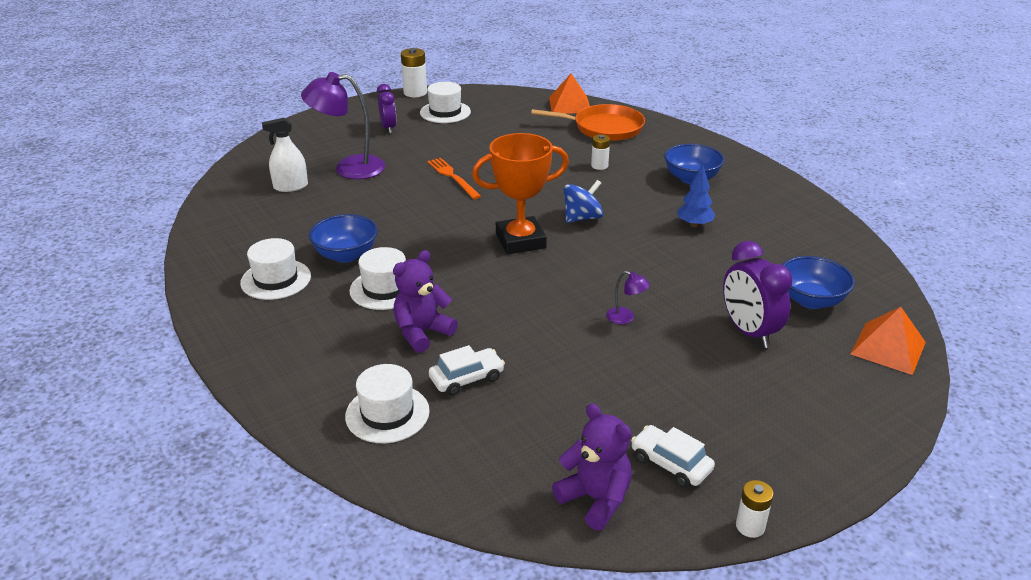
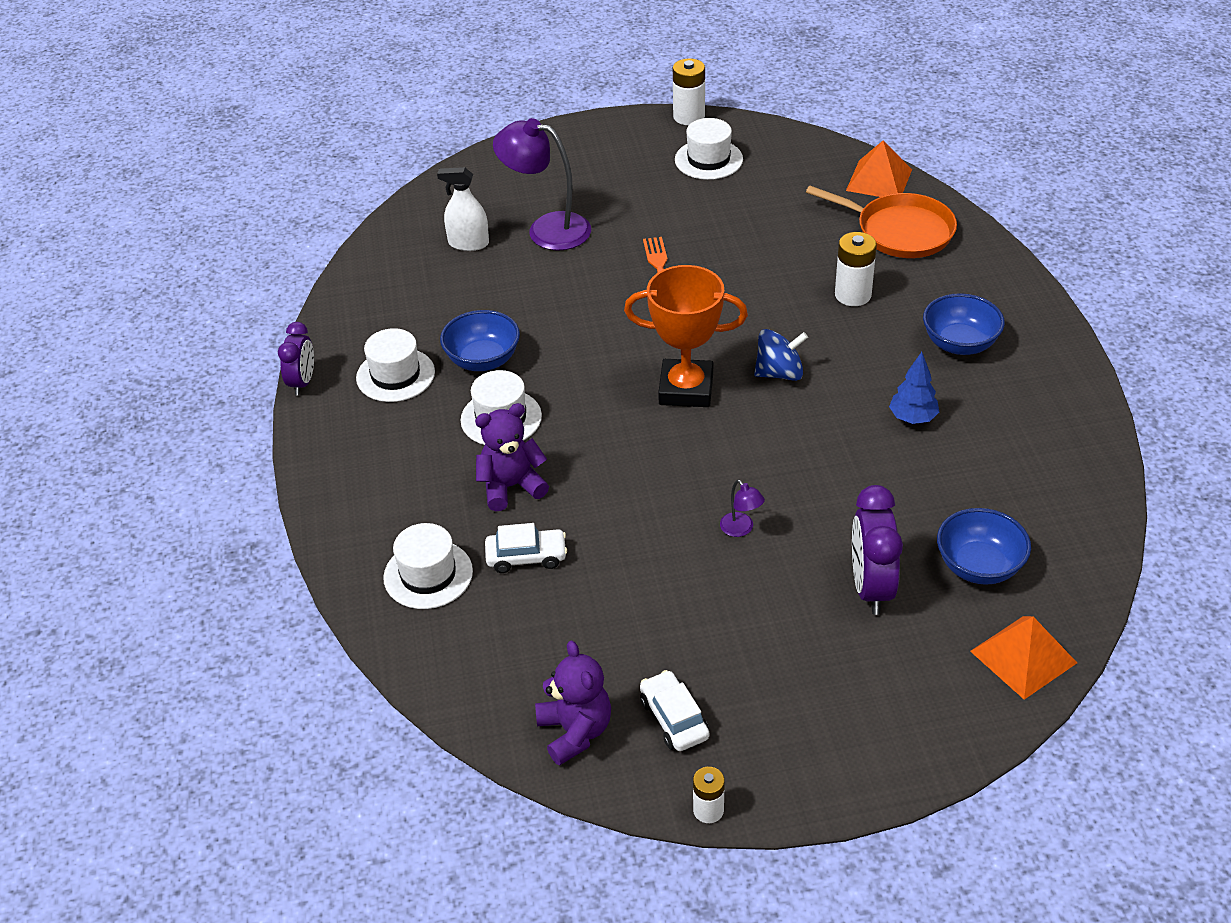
camera: 25 degrees right, 10 degrees up
(388, 128) = (624, 172): purple clock -> purple clock (302, 382)
(599, 166) = (853, 295): white battery -> white battery, size x1.60

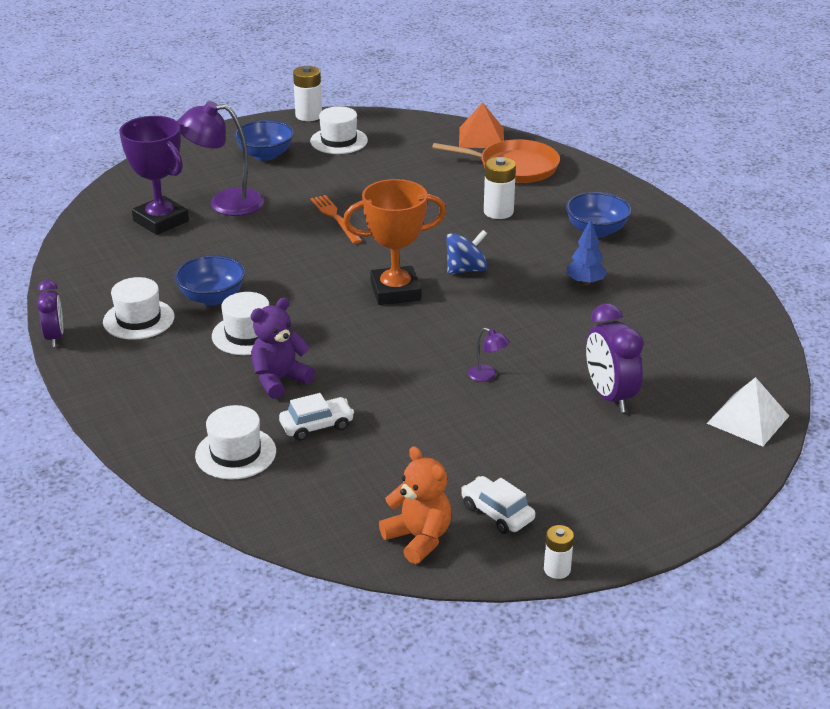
camera: 20 degrees left, 10 degrees down
(468, 243) = (161, 221): white spray bottle -> purple trophy
(575, 731) = (418, 538): purple teddy bear -> orange teddy bear
(979, 566) = (684, 368): blue bowl -> blue bowl (265, 155)
(1023, 657) = (748, 419): orange pyramid -> white pyramid

